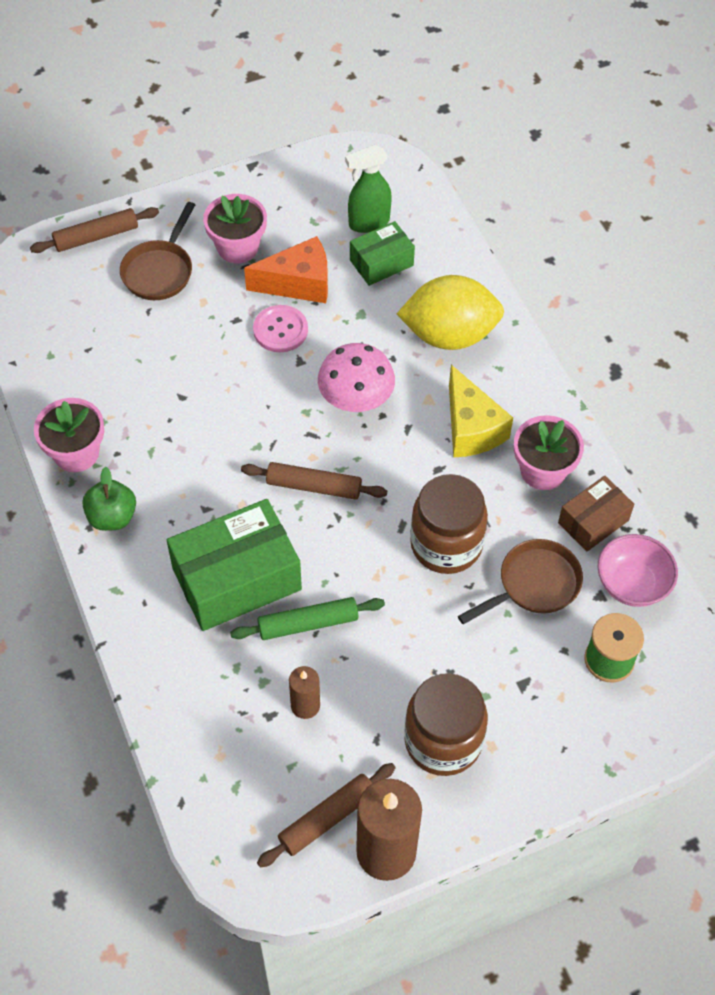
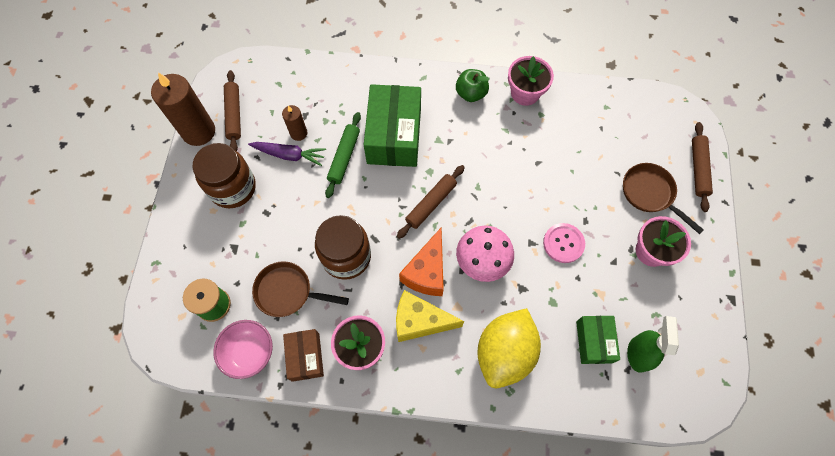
camera: 120 degrees right, 10 degrees up
(298, 283) = (599, 275): orange cheese -> orange cheese (427, 272)
(347, 696) = (289, 155): none -> purple carrot
(534, 584) = (288, 292): brown pan -> brown pan turned 105 degrees clockwise

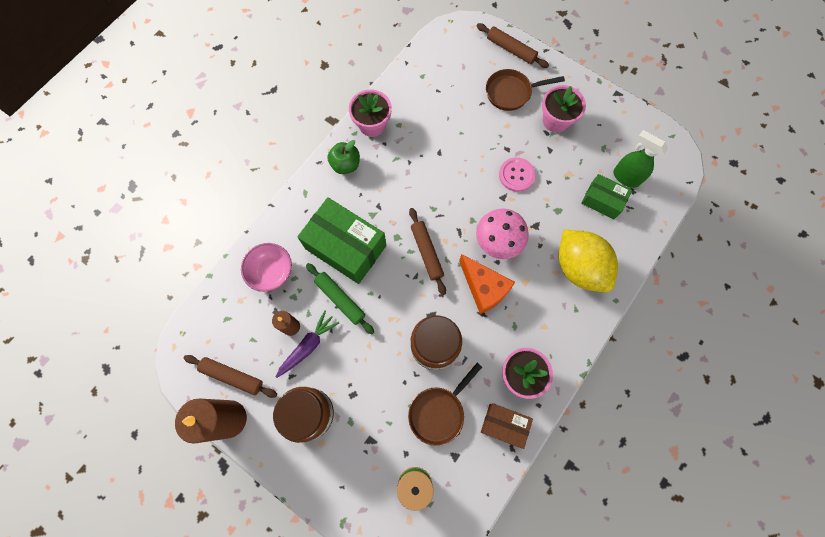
camera: 60 degrees left, 5 degrees up
(249, 352) = (475, 472): pink bowl -> pink bowl (271, 272)
(420, 321) = (522, 316): yellow cheese -> none

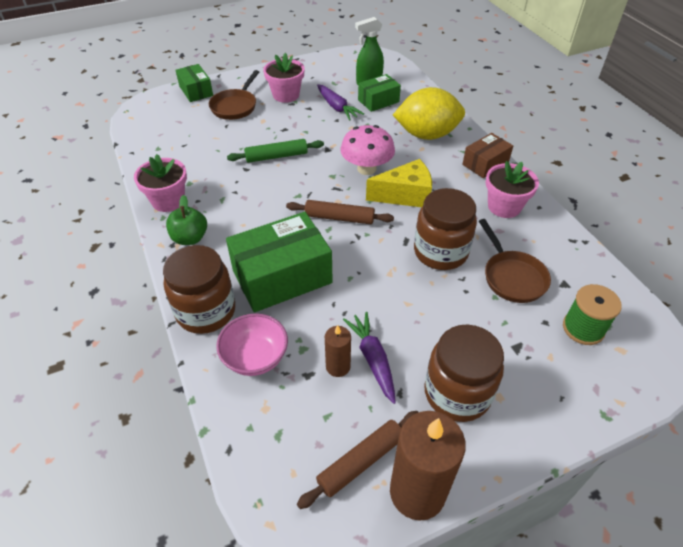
camera: 60 degrees left, 25 degrees down
(290, 219) = (206, 311): none -> brown jar
(340, 299) = (338, 306): green rolling pin -> green rolling pin (276, 156)
(484, 288) = (405, 195): orange cheese -> yellow cheese
(504, 425) = (548, 236): brown box -> brown box (485, 164)
(511, 49) = (196, 91): brown rolling pin -> green box
(516, 175) = (314, 134): pink button -> none
(567, 172) = (337, 107): none -> purple carrot

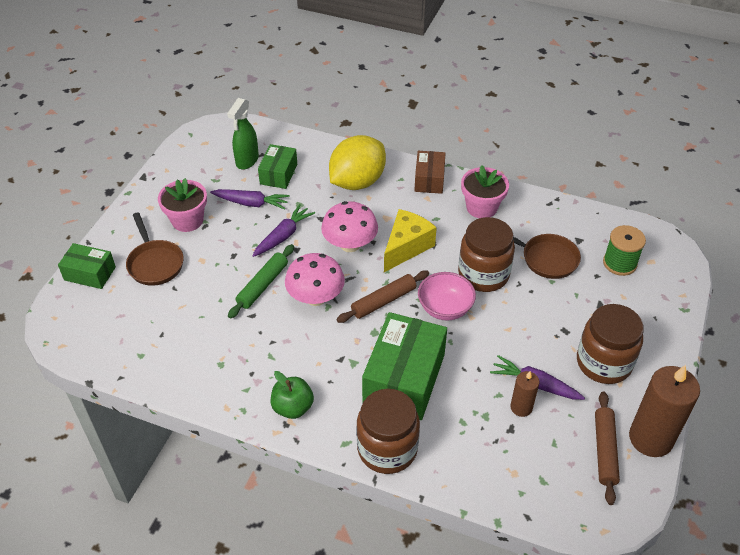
camera: 45 degrees left, 0 degrees up
(168, 201) = (226, 393): pink flower pot -> none
(255, 357) = (464, 448): pink bowl -> pink bowl (445, 308)
(298, 185) = (315, 297): none -> pink mushroom
(330, 137) = (283, 236): none -> purple carrot

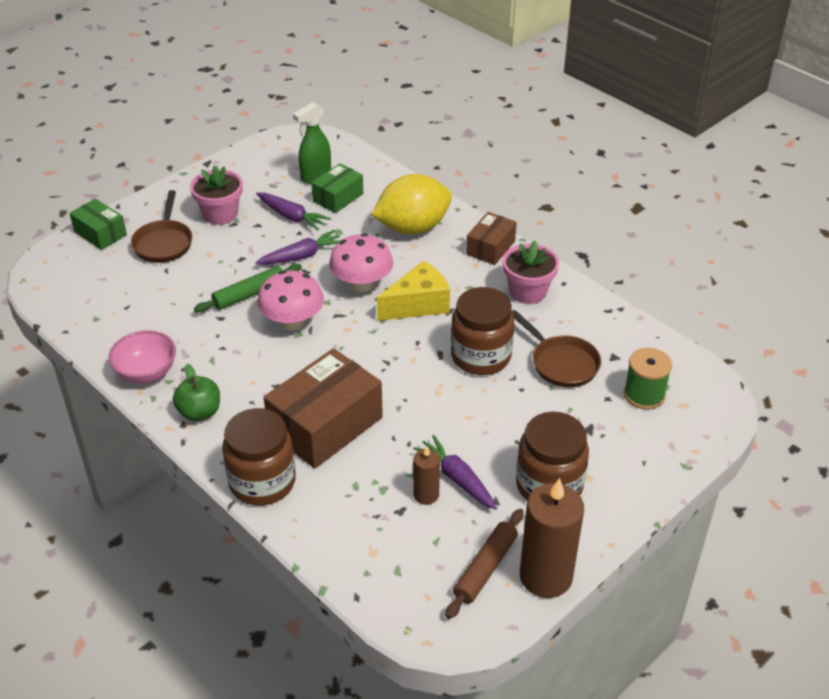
camera: 25 degrees right, 5 degrees down
(383, 301) = (357, 347): brown rolling pin -> none
(404, 378) = (325, 425): green box -> brown box
(445, 308) = (416, 375): pink bowl -> pink bowl (146, 372)

